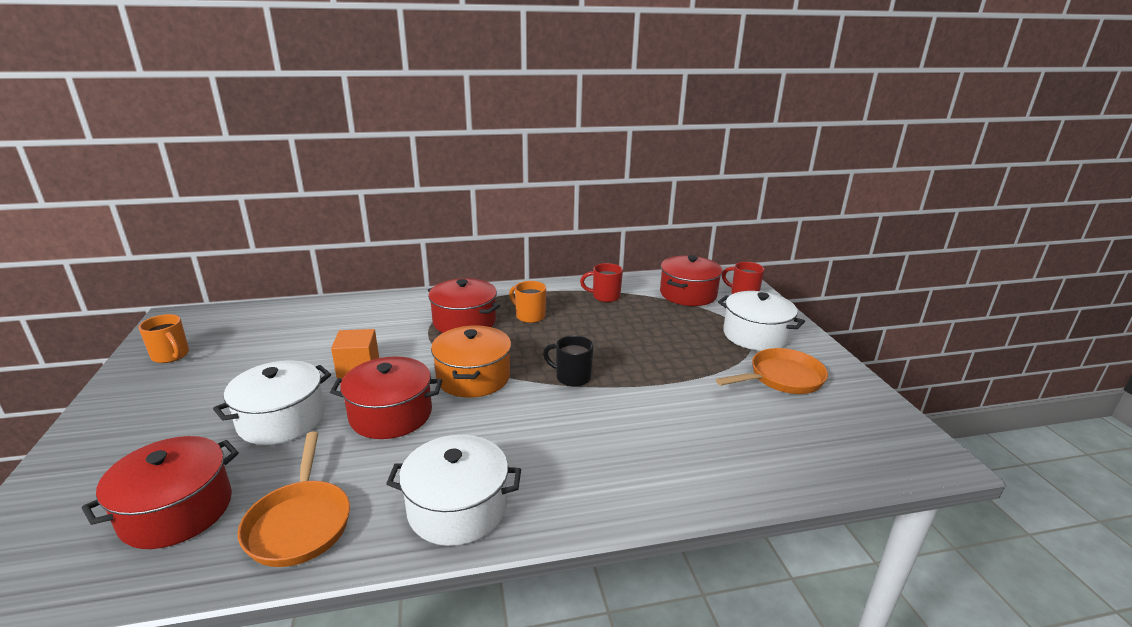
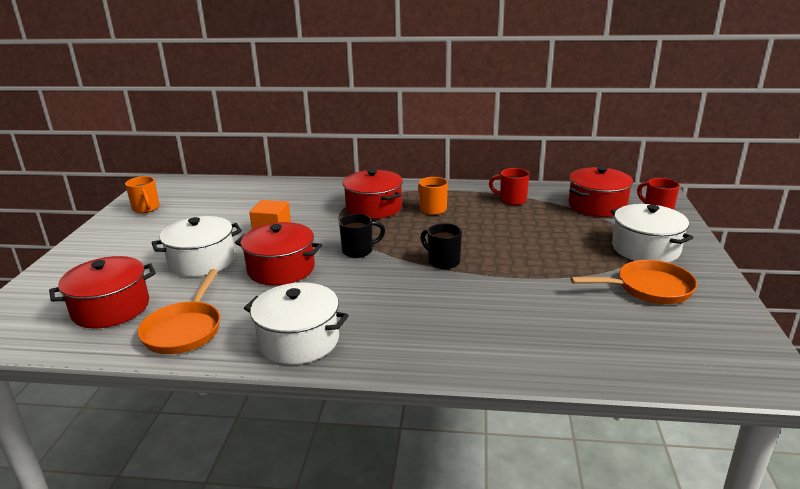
camera: 20 degrees right, 0 degrees up
(473, 377) = (359, 251): orange pot -> black mug

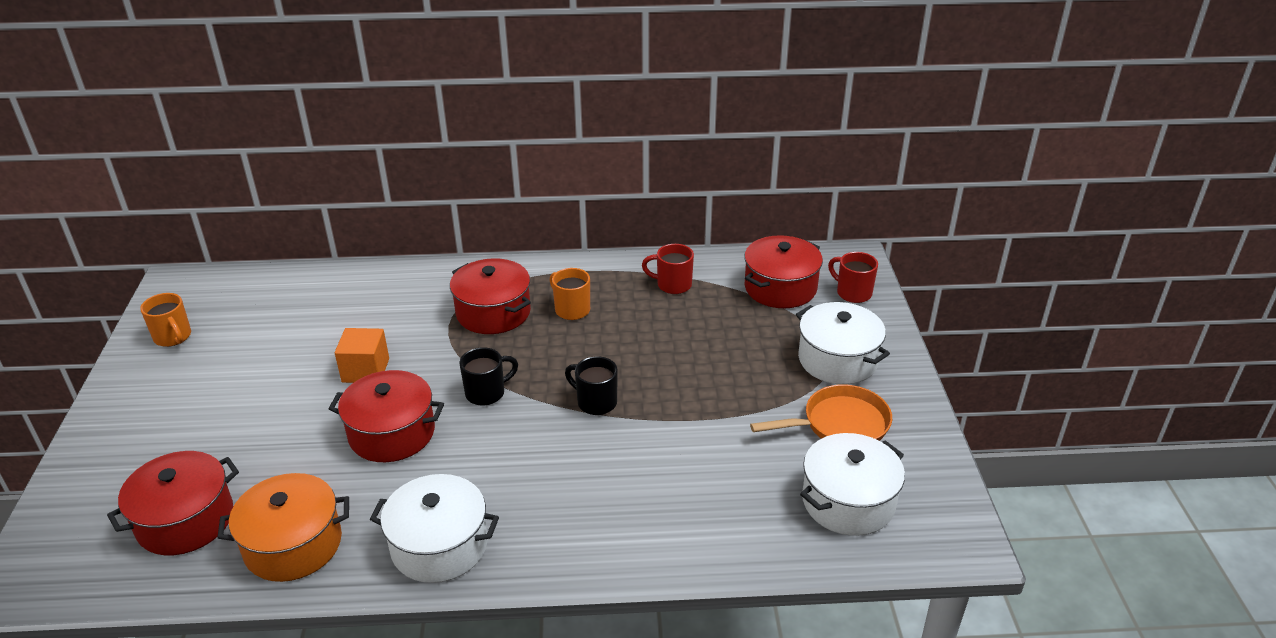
camera: 10 degrees left, 10 degrees up
(184, 330) = (293, 544): orange pan -> orange pot
(202, 261) = (282, 429): white pot -> white pot (848, 501)

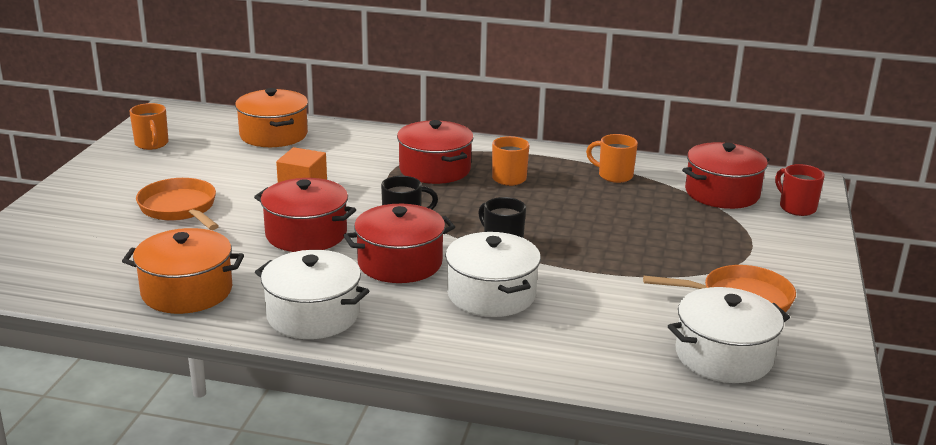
camera: 15 degrees right, 10 degrees down
(185, 520) = (106, 260): red pot -> red pot (400, 263)
(241, 426) = (180, 208): none -> orange pan
(305, 296) = (273, 135): none -> orange pot
(672, 285) = (614, 175): red mug -> orange mug
(837, 360) = (758, 253): white pot -> white pot (491, 294)

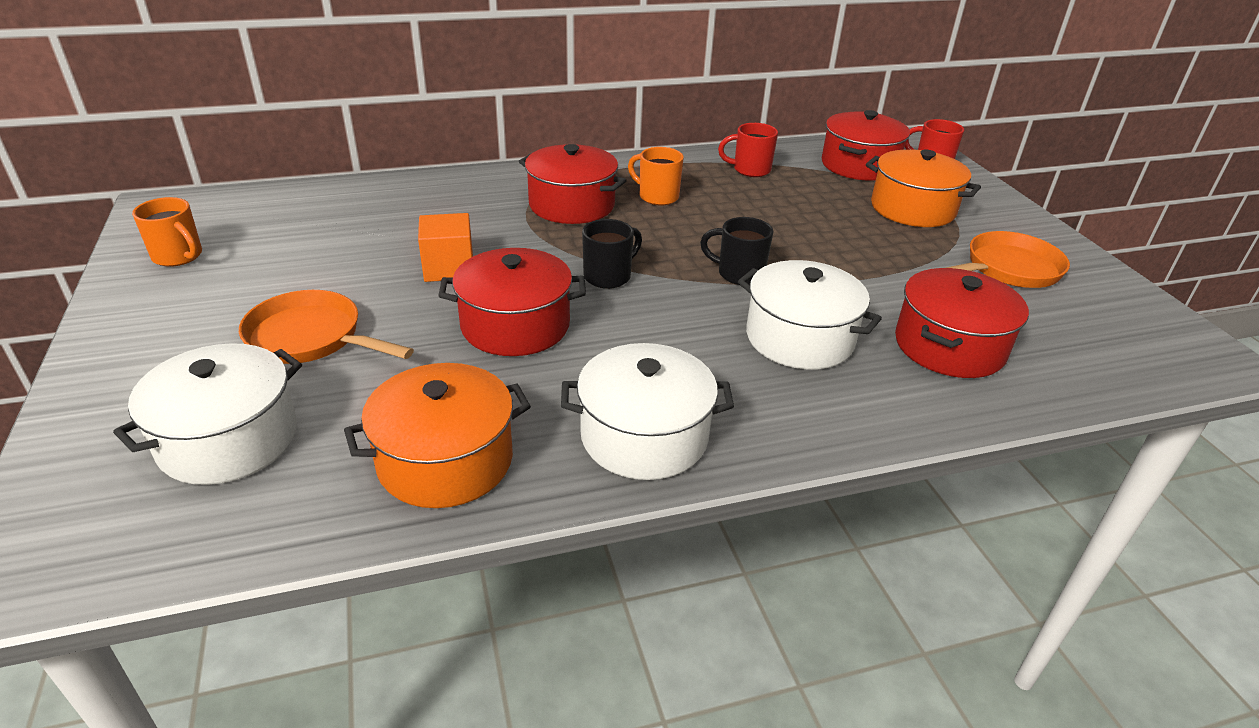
camera: 30 degrees left, 10 degrees up
(273, 135) = (337, 206): orange pot -> orange pot (912, 209)
(400, 263) = (663, 330): red pot -> red pot (949, 346)
(614, 175) = (750, 170): orange mug -> red mug
(723, 356) = (1073, 335): white pot -> white pot (228, 439)

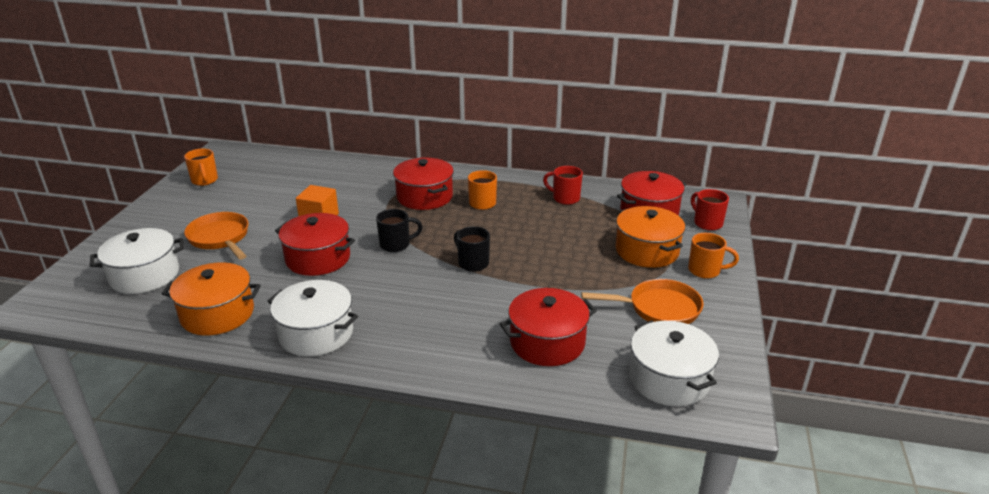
camera: 30 degrees right, 5 degrees down
(799, 338) = (460, 310): white pot -> white pot (669, 379)
(995, 215) = (705, 271): none -> orange mug

